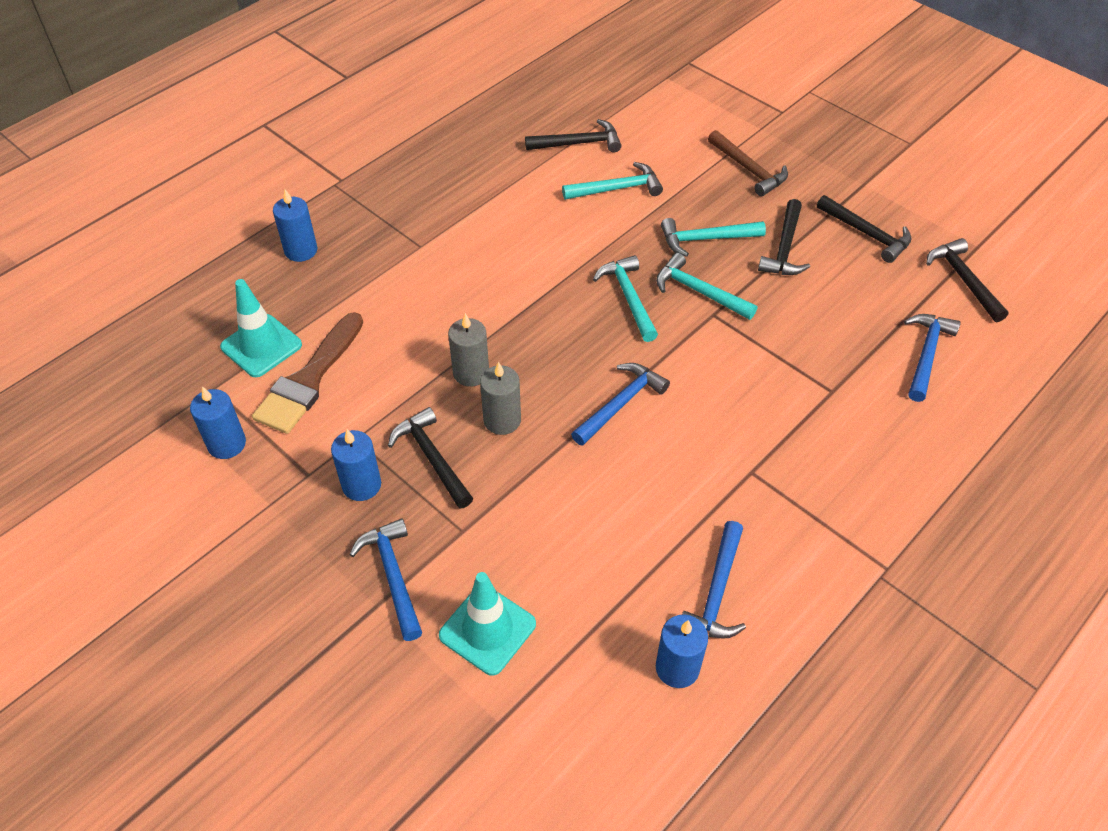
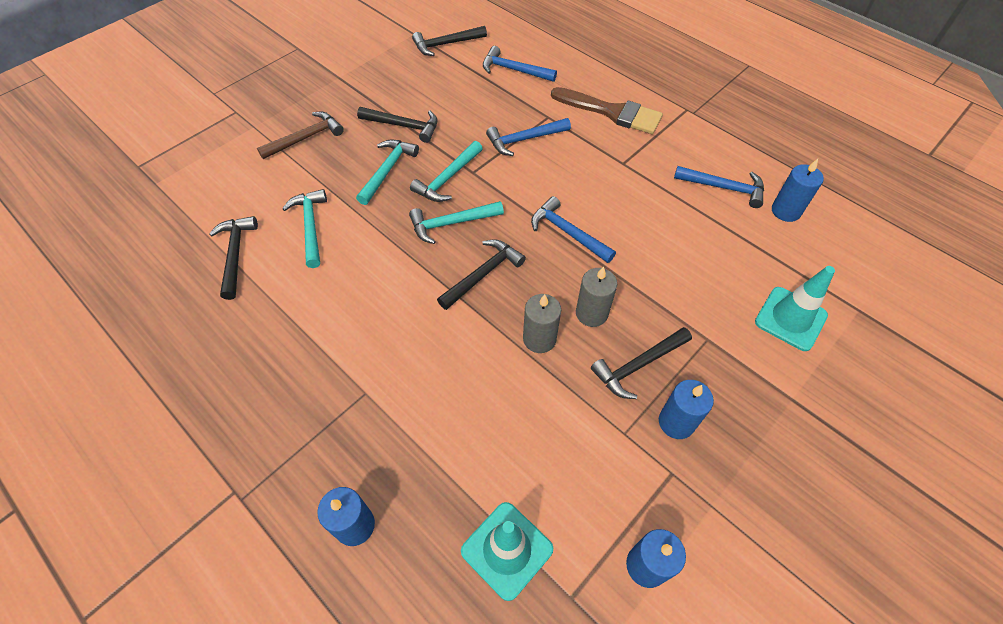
camera: 90 degrees left, 5 degrees up
(309, 379) = (554, 488): brown brush -> brown brush (612, 112)
(393, 576) = (762, 388): blue hammer -> blue hammer (524, 140)
(706, 239) = (387, 170): turquoise hammer -> turquoise hammer turned 150 degrees counterclockwise
(866, 234) = (394, 82): black hammer -> black hammer (483, 274)

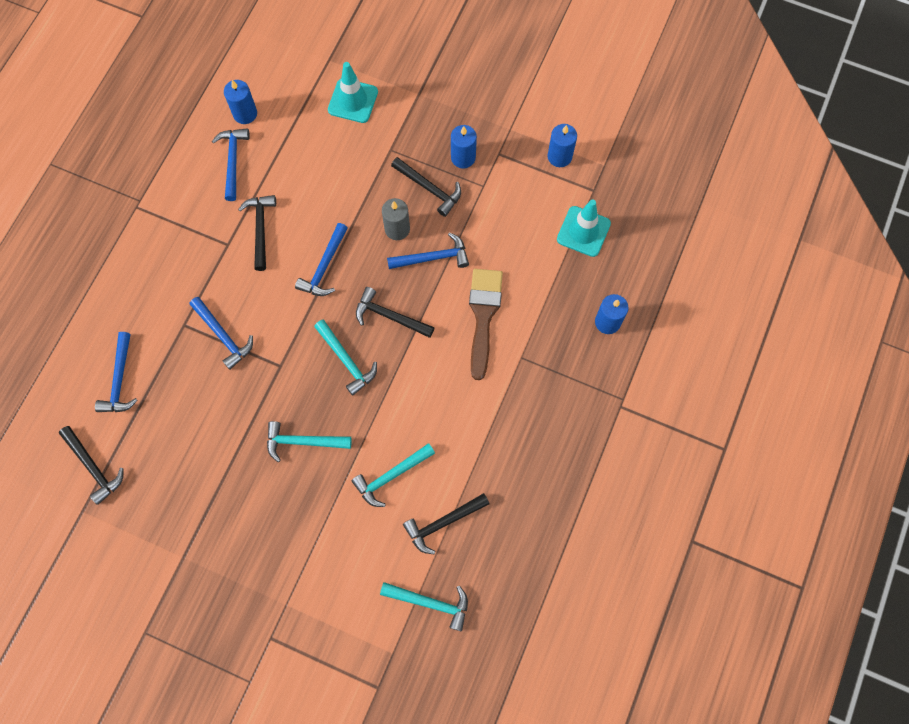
camera: 110 degrees left, 15 degrees up
(305, 138) = (286, 541): brown hammer -> none
(403, 126) = (238, 454): black hammer -> black hammer (260, 229)
(448, 178) = (295, 384): turquoise hammer -> turquoise hammer (430, 602)
(539, 339) = (433, 257): grey candle -> blue hammer
(612, 112) = (160, 270): brown brush -> brown brush (483, 316)

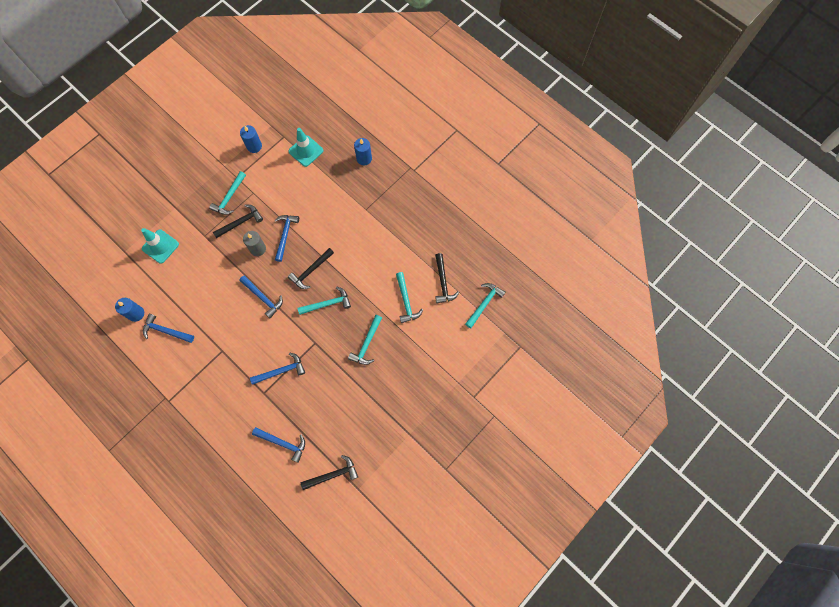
camera: 70 degrees left, 0 degrees up
(260, 229) = (221, 328): black hammer -> none
(463, 157) = (229, 197): blue candle -> turquoise hammer
(483, 316) = (333, 220): brown brush -> none

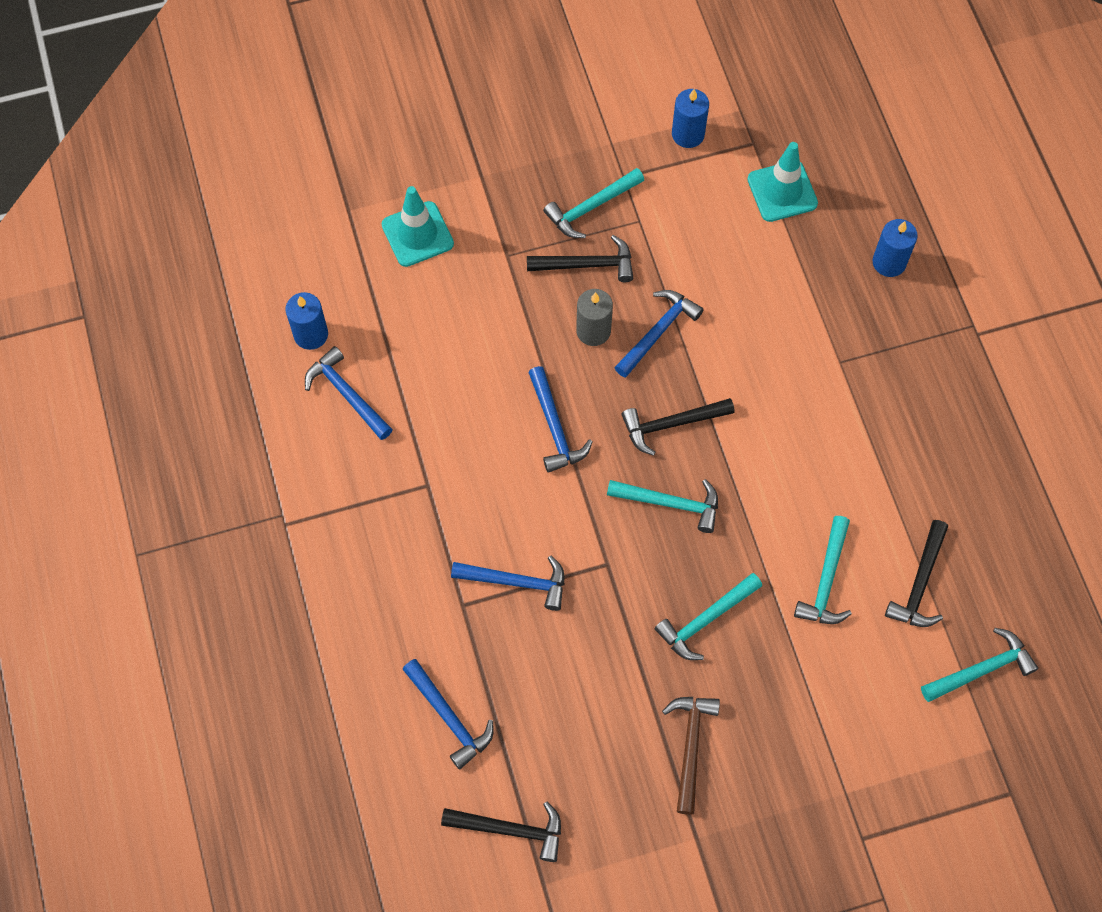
camera: 30 degrees right, 5 degrees down
(387, 399) = (690, 747): none -> brown hammer

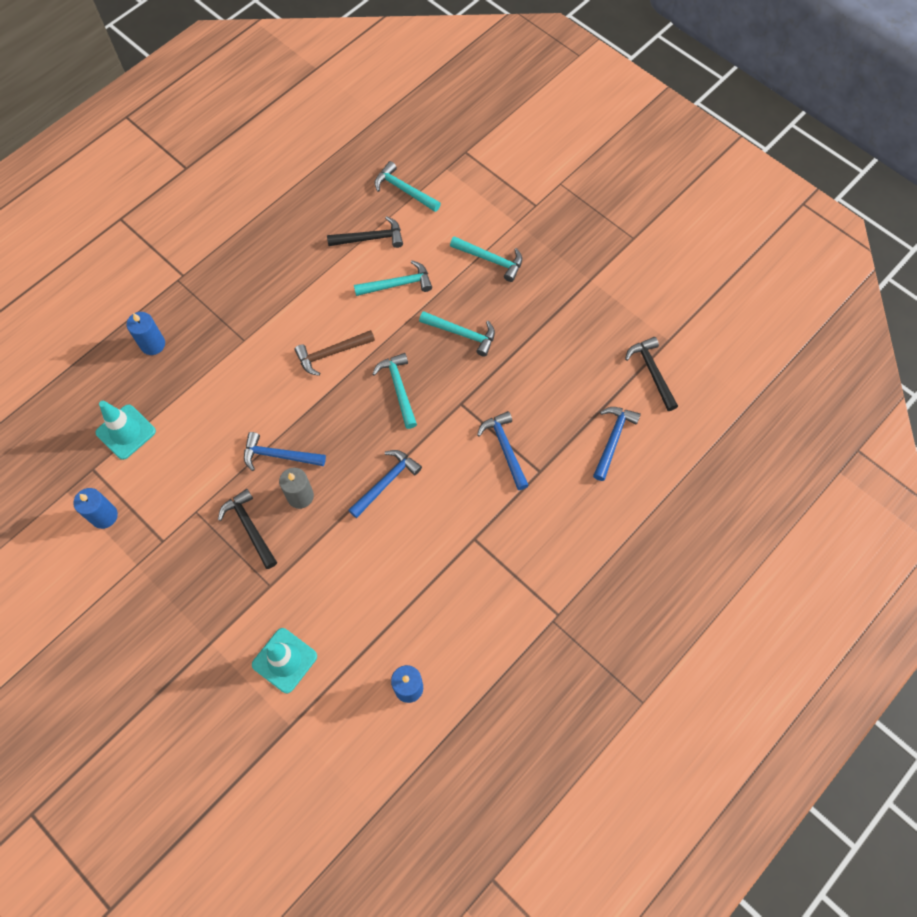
camera: 120 degrees left, 0 degrees up
(347, 394) = (440, 632): blue hammer -> none
(591, 207) = (200, 549): turquoise hammer -> turquoise hammer (490, 260)
(671, 424) = (343, 414): black hammer -> none
(690, 747) = (542, 306): brown hammer -> brown hammer (331, 353)

